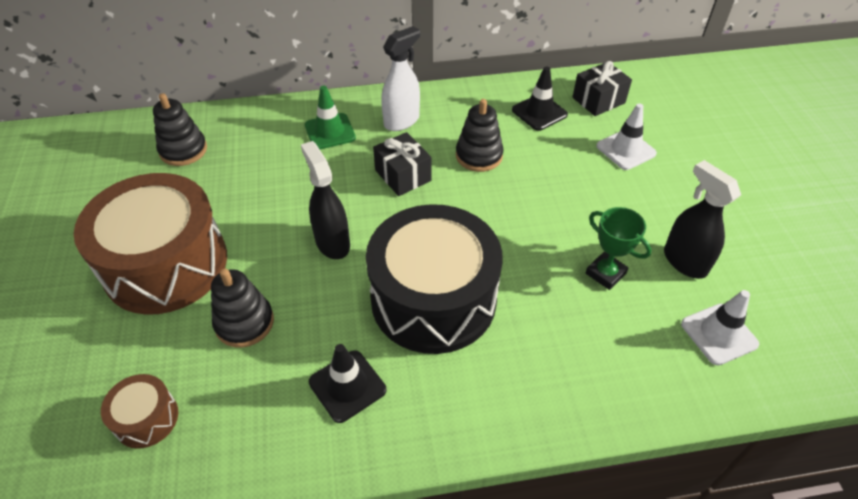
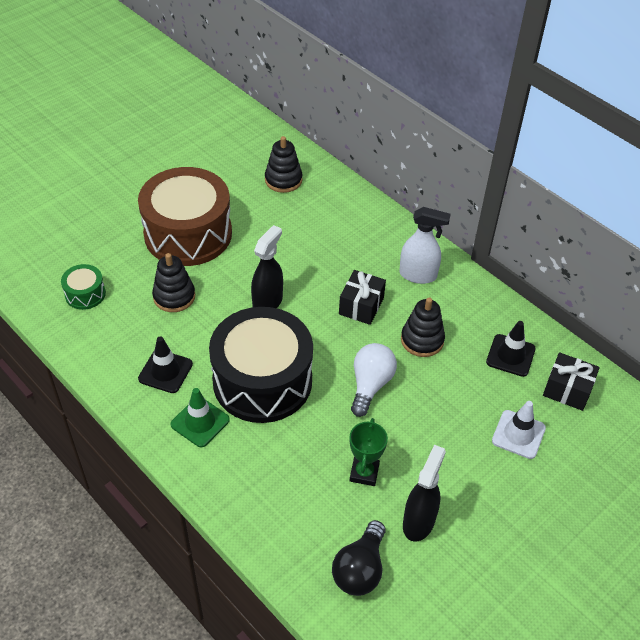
camera: 55 degrees right, 0 degrees up
(146, 418) = (85, 294): brown drum -> green drum
(330, 132) = (368, 241): green traffic cone -> green traffic cone (200, 422)
(503, 216) = (370, 385): none -> white light bulb
(719, 334) = (360, 569): white traffic cone -> black light bulb

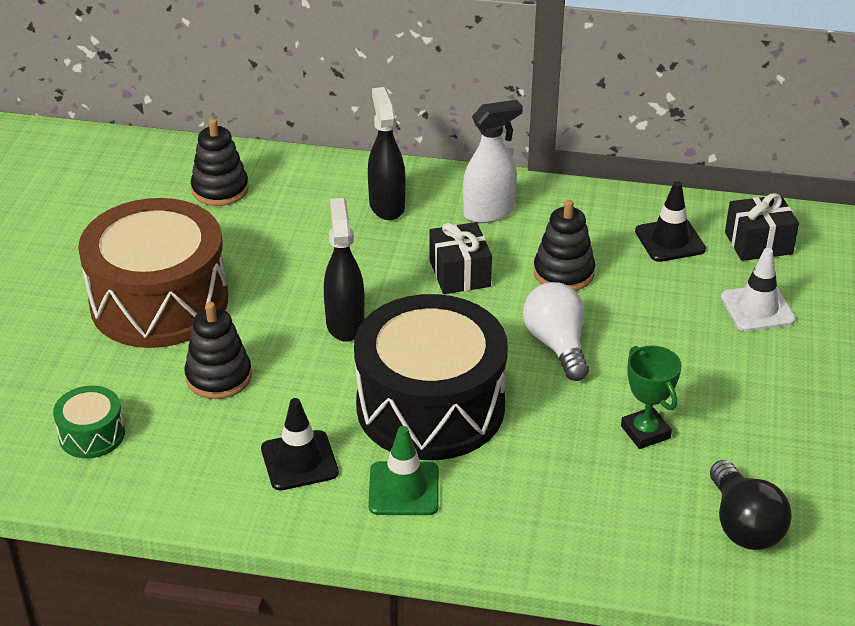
camera: 35 degrees left, 10 degrees down
(419, 522) = (751, 444): black spray bottle -> black spray bottle (387, 205)

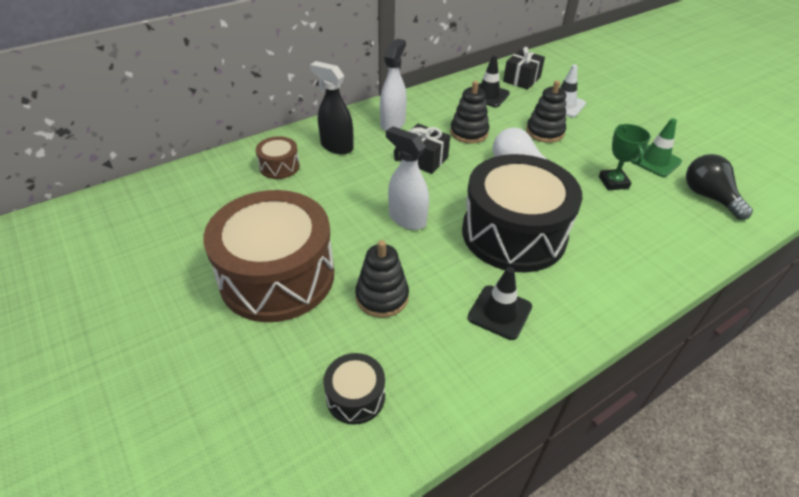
camera: 45 degrees left, 5 degrees up
(92, 435) = (355, 396): green drum -> black drum
(220, 189) = (223, 188): black stacking toy -> black stacking toy (545, 132)
(299, 196) = (279, 166): none -> brown drum
(345, 324) = (407, 219): black spray bottle -> white spray bottle
(404, 489) = (570, 286): green traffic cone -> green traffic cone (655, 161)
(645, 432) = (613, 182): green trophy -> green trophy turned 60 degrees clockwise
(743, 525) = (708, 197): black light bulb -> black light bulb turned 150 degrees counterclockwise

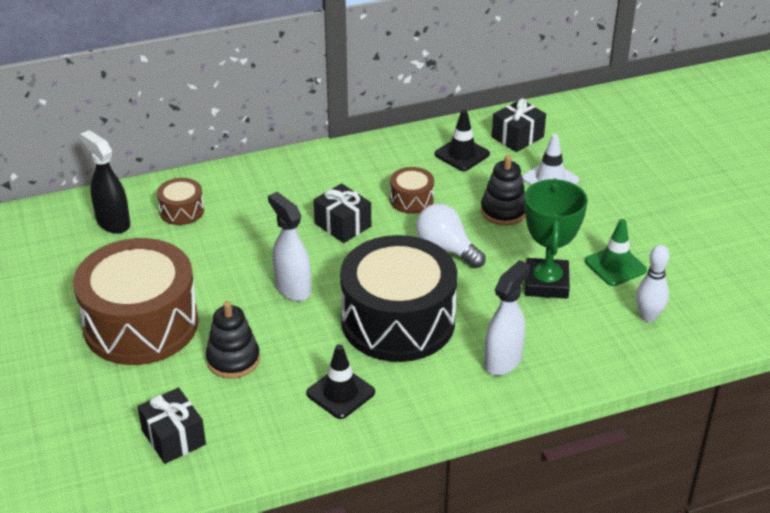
camera: 15 degrees right, 5 degrees down
(336, 146) = (252, 196): black spray bottle -> black spray bottle (113, 222)
(355, 396) = (173, 437): black drum -> black gift
(393, 123) = (328, 176): white spray bottle -> white spray bottle (503, 361)
(469, 132) = (411, 200): black stacking toy -> brown drum
(613, 182) = (546, 283): green trophy -> green trophy, size x1.59
(708, 197) = (648, 316): black light bulb -> white bowling pin

